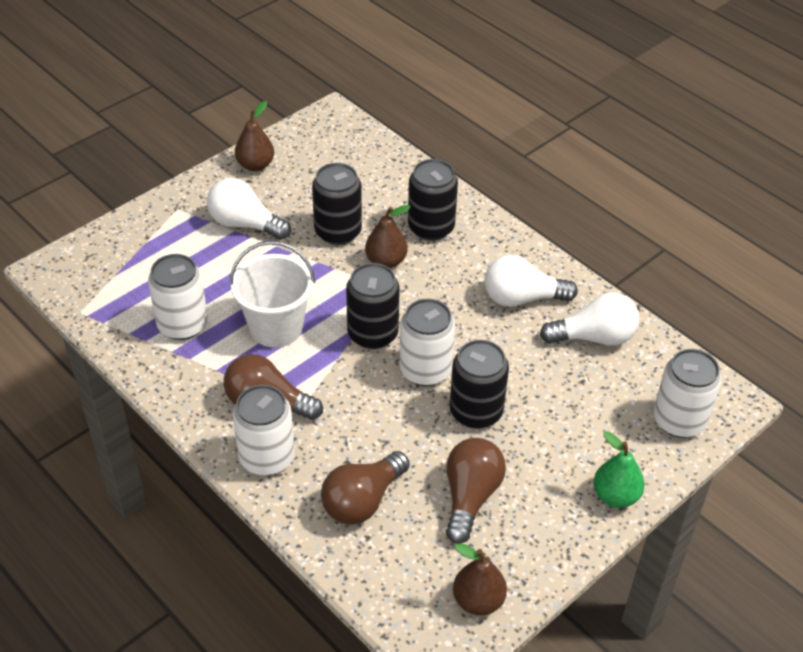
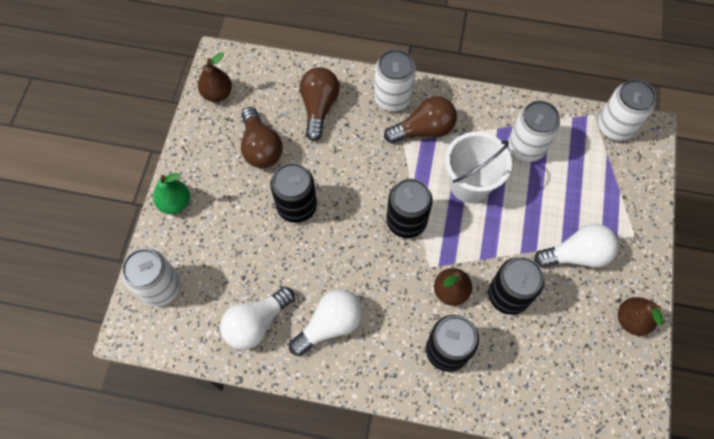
camera: 145 degrees right, 20 degrees up
(425, 370) = (351, 216): white can -> white can (615, 126)

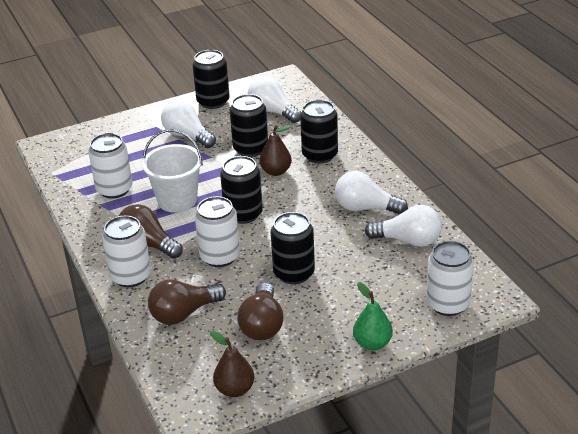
camera: 125 degrees left, 30 degrees down
(261, 147) = (262, 325): brown light bulb -> brown light bulb turned 150 degrees clockwise
(567, 365) = (272, 111): none -> white light bulb
(615, 126) = (54, 159): white can -> white can (220, 256)
(631, 320) = (213, 102): brown pear -> black can

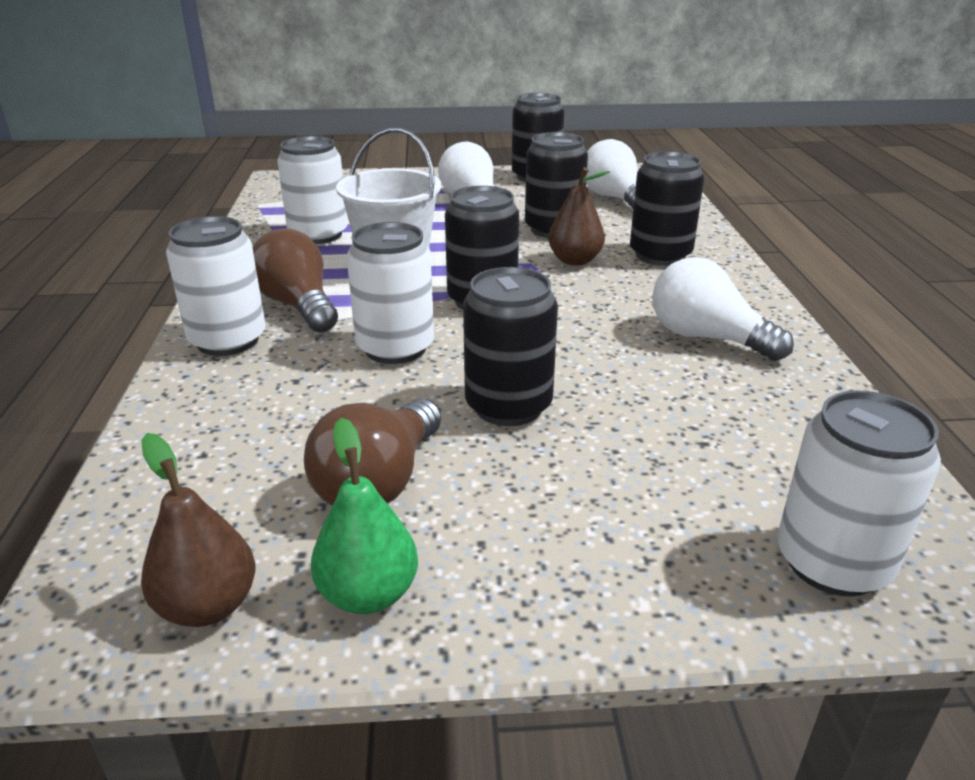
camera: 20 degrees right, 5 degrees down
(183, 313) = (253, 419): brown light bulb -> none
(372, 343) = (598, 601): green pear -> green pear (368, 594)
(408, 240) = (775, 408): white light bulb -> none

